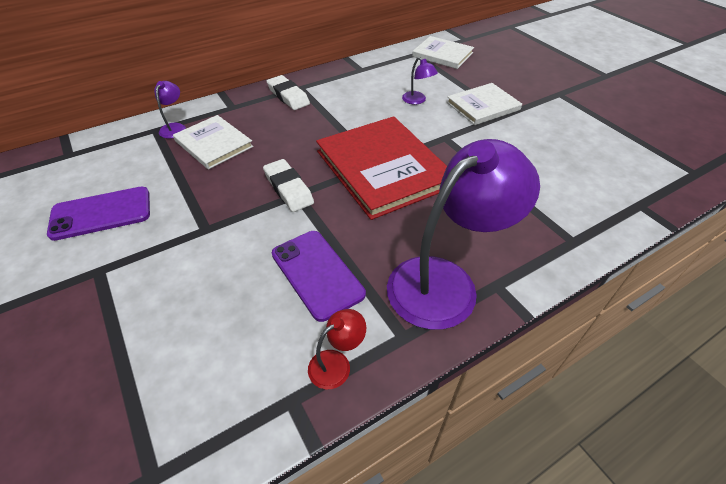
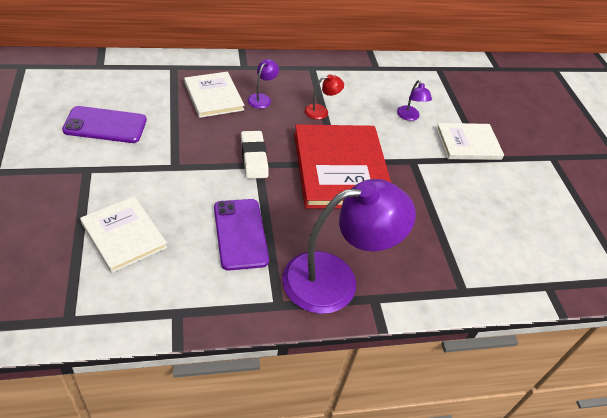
camera: 15 degrees right, 0 degrees up
(175, 127) = (189, 70): purple lamp -> purple lamp (262, 98)
(288, 96) = (297, 73): white eraser -> none
(337, 363) = (220, 302): red lamp -> red lamp (321, 111)
(442, 54) = (464, 78): white book -> white book (124, 235)

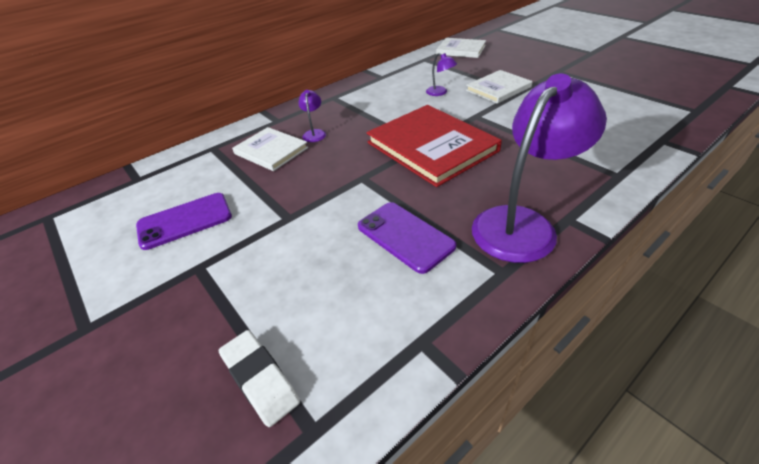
camera: 20 degrees left, 5 degrees down
(124, 235) = (294, 304): white book -> white book (461, 50)
(254, 157) = (353, 175): white eraser -> white eraser (260, 379)
(321, 111) = (372, 119): red lamp -> none

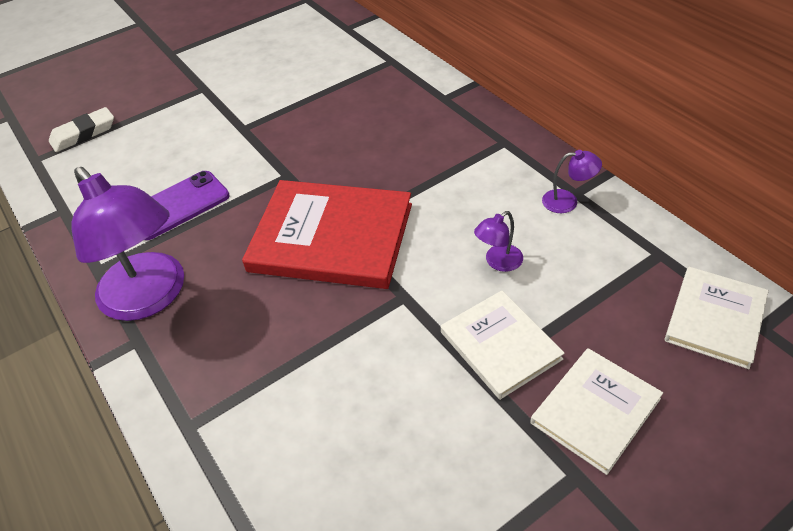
camera: 95 degrees right, 5 degrees up
(185, 221) = (267, 69): purple phone -> none
(271, 151) = (370, 102): white book -> white book (595, 411)
(314, 133) = (401, 132): purple lamp -> purple lamp (567, 201)
(431, 147) = (331, 237): red book -> red book turned 45 degrees clockwise

